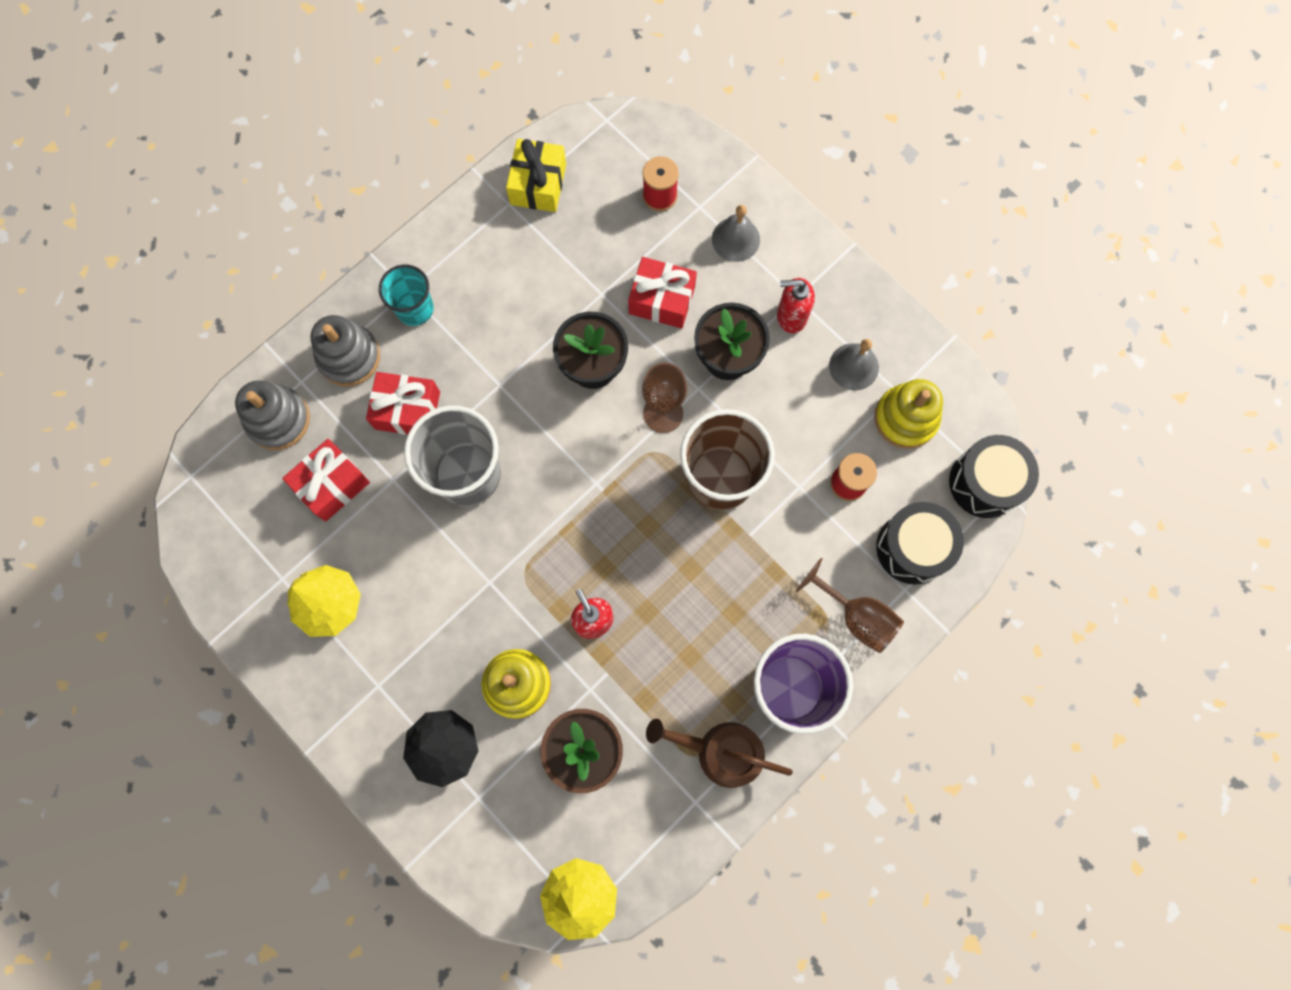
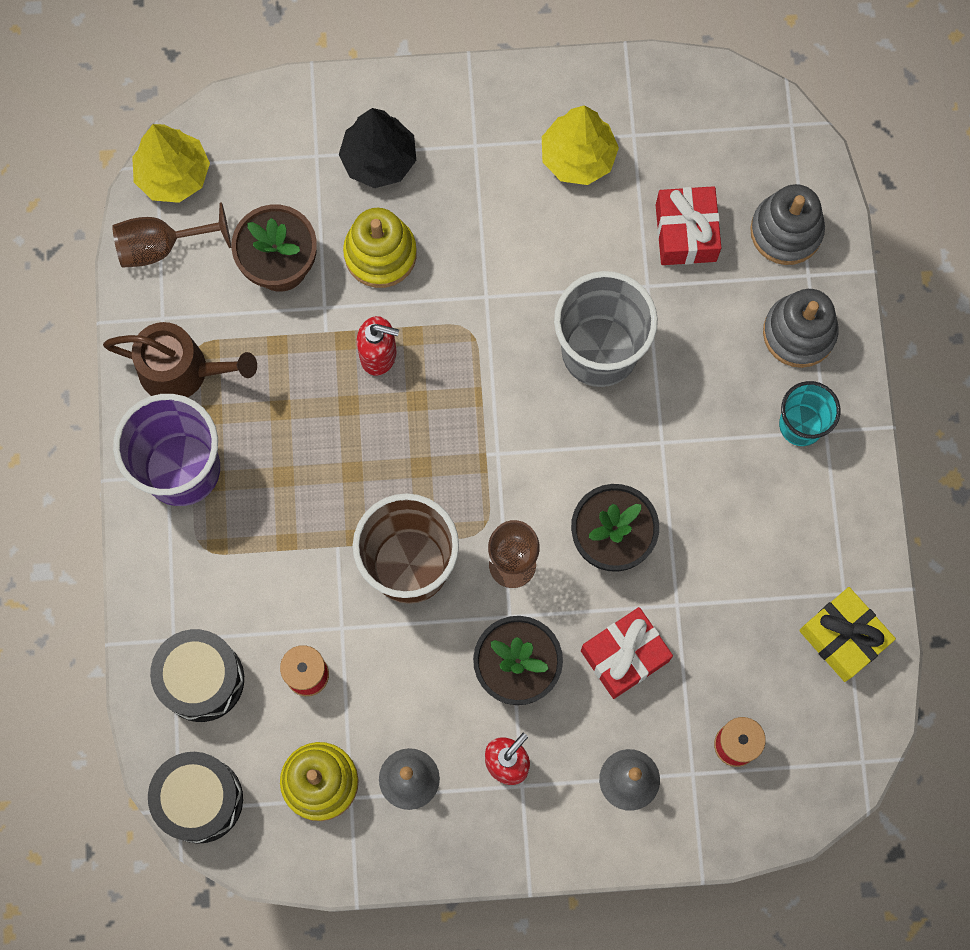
camera: 130 degrees right, 0 degrees up
(407, 410) = (703, 345): red gift -> none
(721, 752) = (182, 370): brown watering can -> brown watering can turned 45 degrees clockwise
(856, 616) = (188, 577): brown goblet -> brown goblet (161, 246)

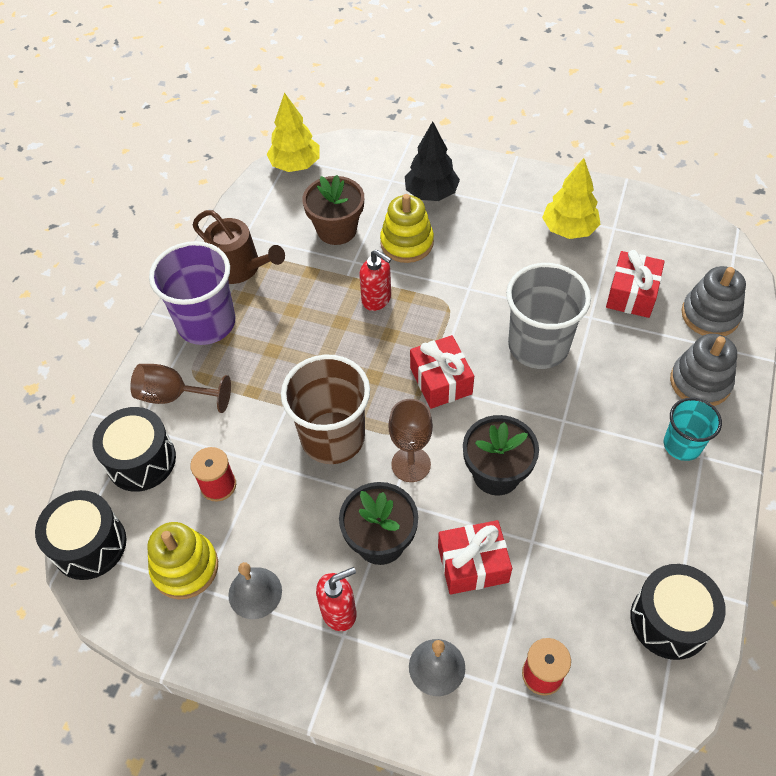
camera: 25 degrees right, 20 degrees down
(161, 246) = (266, 198): brown goblet -> brown goblet (173, 396)
(503, 442) = (441, 381): none -> red gift
(843, 637) = (669, 620): yellow gift -> black drum

